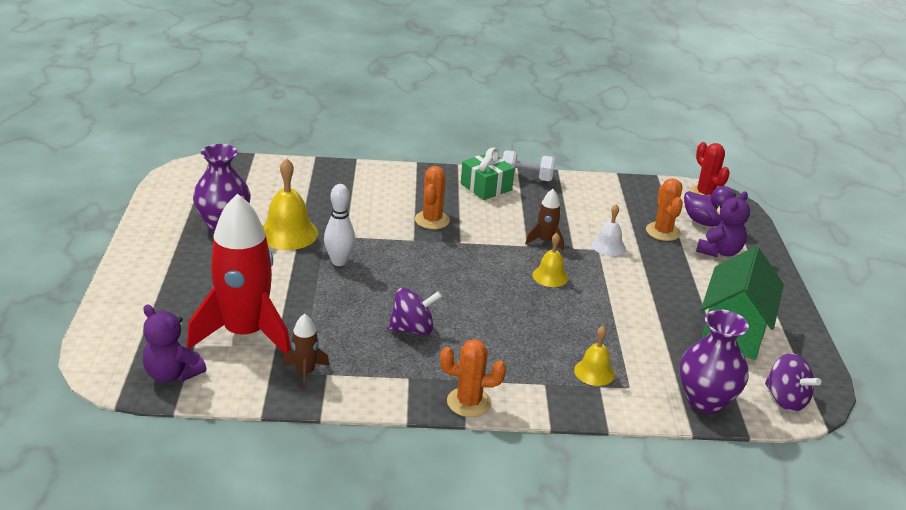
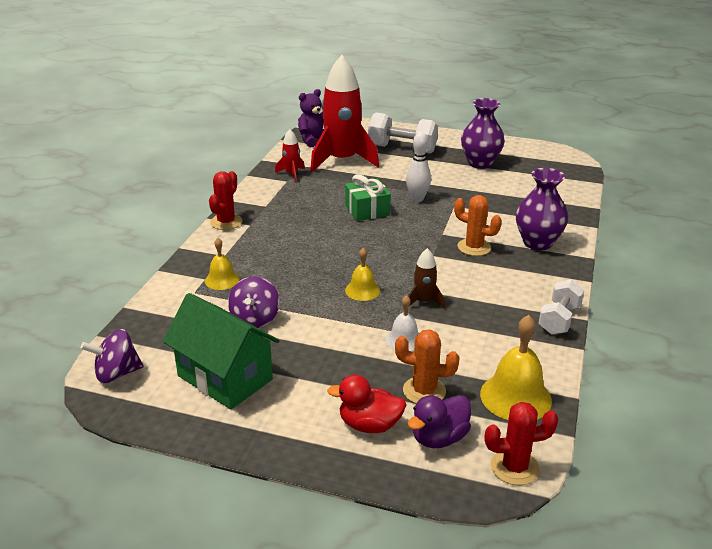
camera: 110 degrees right, 0 degrees up
(191, 286) = (402, 149): none -> white dumbbell
(288, 233) = (463, 184): yellow bell -> yellow bell (515, 397)
(305, 373) = (291, 174): brown rocket -> red rocket
(412, 329) = (318, 215): purple spinning top -> purple spinning top (255, 319)
(469, 402) = (226, 222): orange cactus -> red cactus
(486, 187) = (537, 288): green gift -> green gift (367, 210)
(705, 401) = (151, 325): purple vase -> purple vase (537, 243)
(719, 251) = (369, 425): purple teddy bear -> red duck

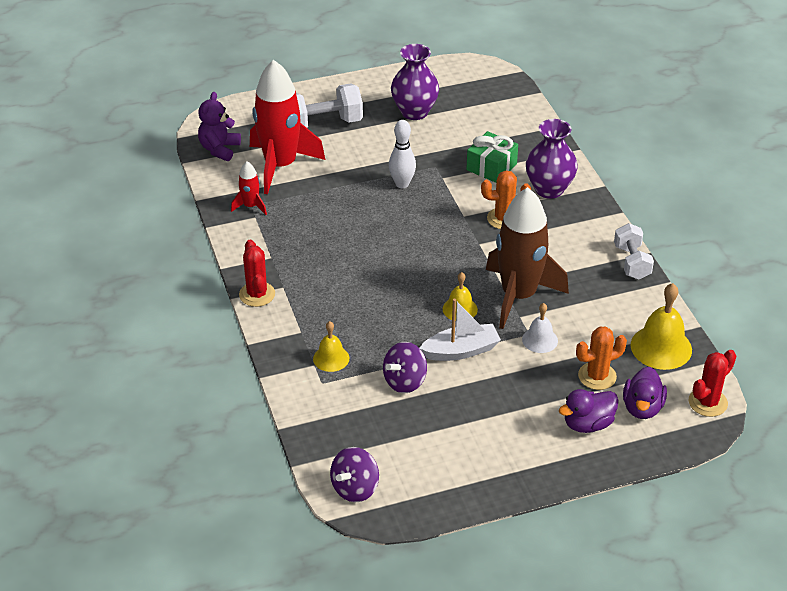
camera: 35 degrees left, 10 degrees up
(225, 378) = (443, 445): green house -> none
(255, 319) = (405, 381): purple spinning top -> purple spinning top turned 75 degrees clockwise
(327, 318) = (461, 351): none -> white boat
(367, 210) = (371, 219): green gift -> green gift (491, 167)
(369, 425) = (588, 424): red duck -> purple duck
(423, 302) = (518, 296): brown rocket -> brown rocket, size x2.27

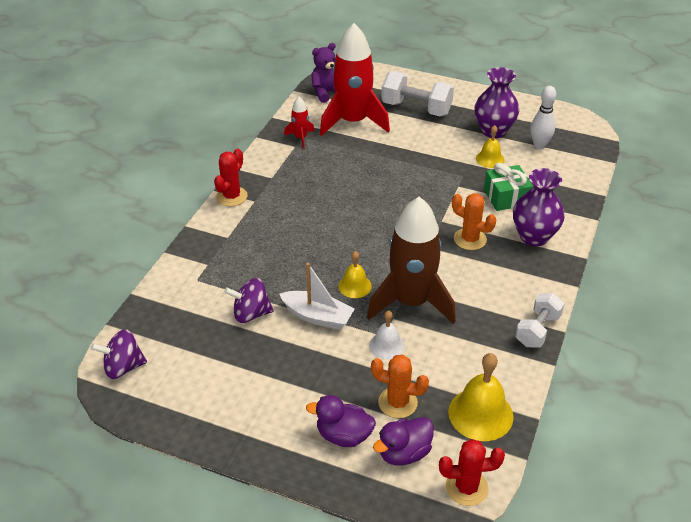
camera: 40 degrees right, 0 degrees up
(331, 358) = (223, 267): yellow bell -> yellow bell (490, 159)
(402, 184) = (422, 175): white bowling pin -> white bowling pin (539, 145)

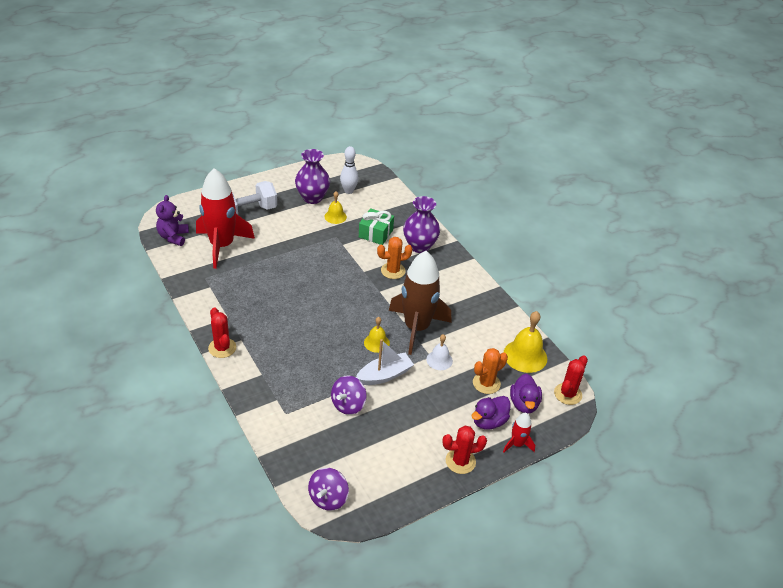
camera: 55 degrees left, 0 degrees up
(263, 442) = (460, 461): none -> red cactus
(300, 138) = (205, 279): red rocket -> red rocket (517, 444)
(537, 330) = (489, 294): white dumbbell -> none

